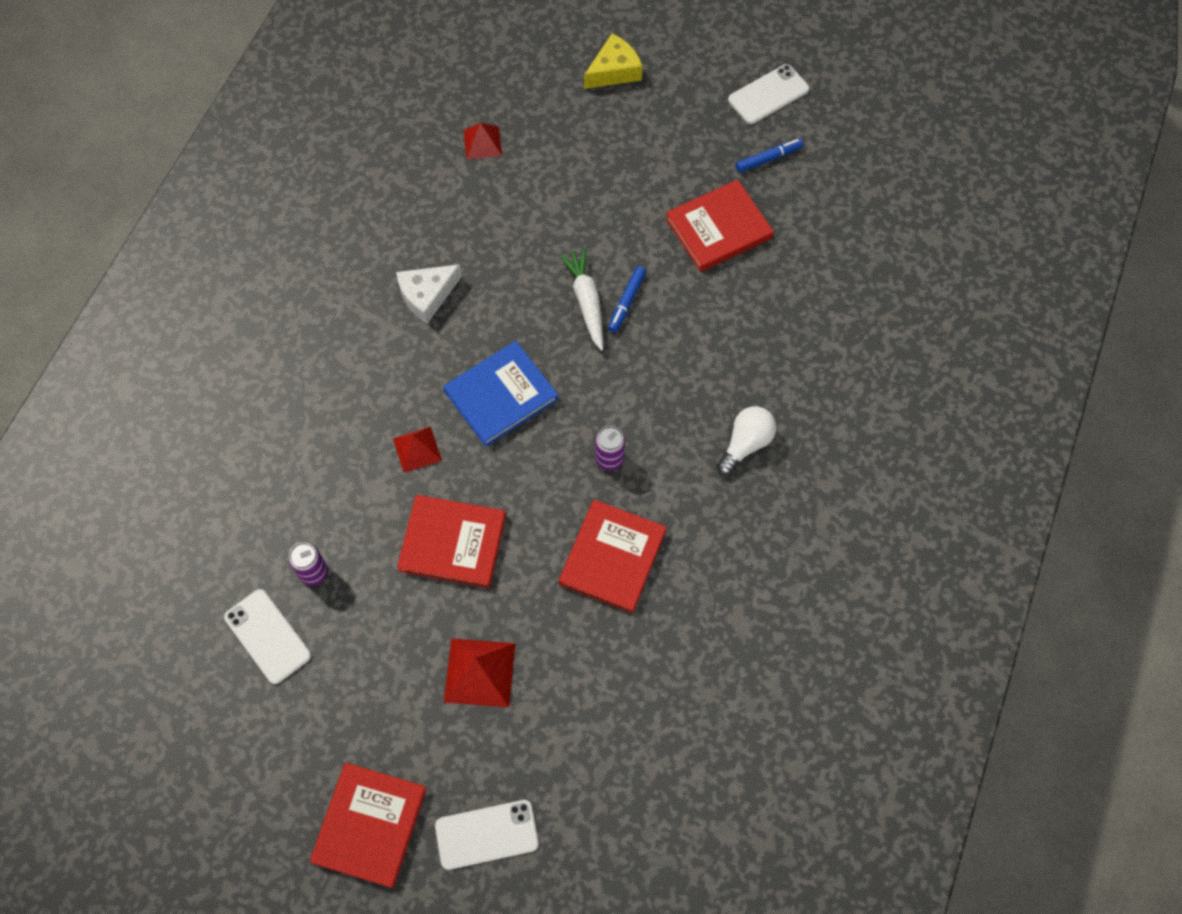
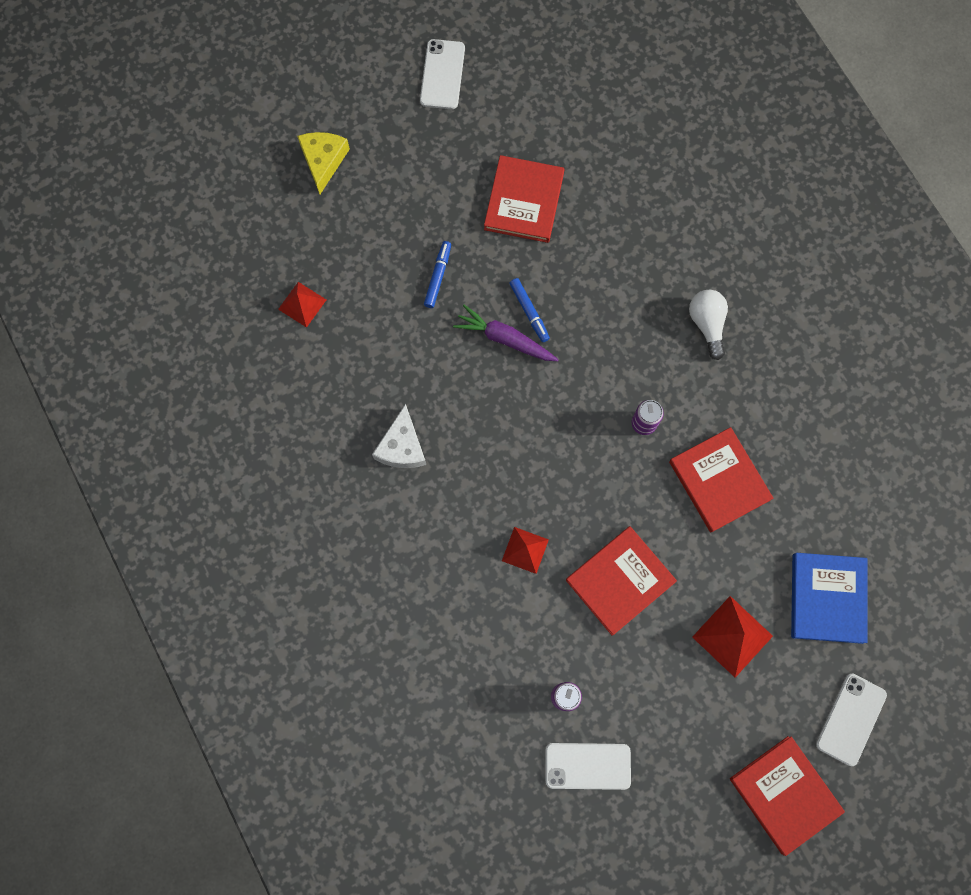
camera: 50 degrees left, 10 degrees up
(501, 395) = (531, 458): blue book -> blue book (827, 598)
(586, 302) = (505, 339): white carrot -> purple carrot
(768, 159) = (496, 120): blue marker -> blue marker (438, 276)

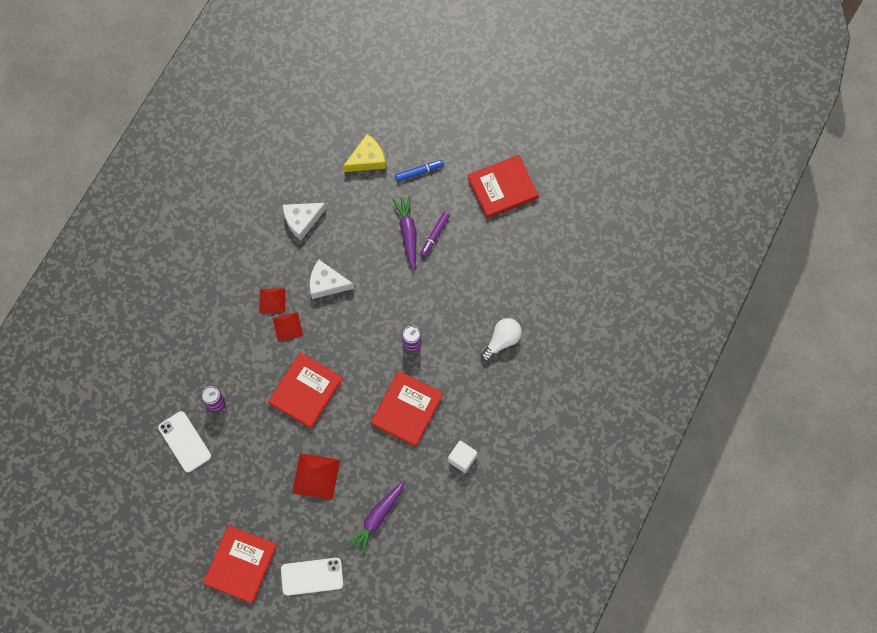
camera: 55 degrees right, 5 degrees down
(302, 304) = (348, 112): red pyramid -> red pyramid (272, 300)
(323, 161) = (444, 64): yellow cheese -> yellow cheese (367, 159)
(442, 74) = (549, 91): white phone -> none
(502, 470) = (327, 283): none -> white cheese
(529, 312) = (434, 236): blue marker -> purple marker
(620, 581) = (305, 391): red book -> red book turned 75 degrees counterclockwise
(817, 459) = (462, 459): none -> white cube
(827, 598) = (377, 517): blue book -> purple carrot

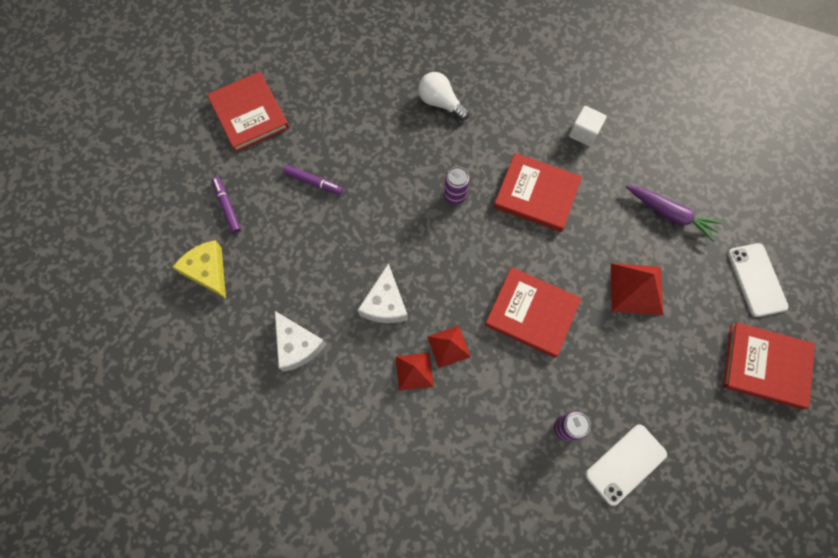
camera: 95 degrees left, 0 degrees up
(408, 233) = (311, 213): purple carrot -> none
(419, 172) = (227, 207): blue marker -> purple marker

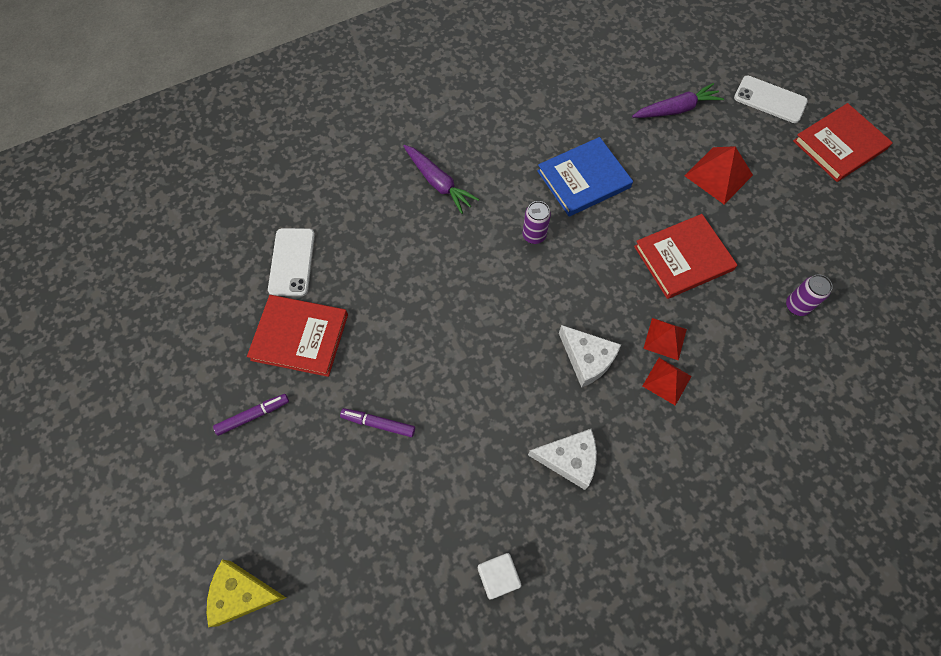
camera: 50 degrees left, 5 degrees down
(208, 271) = (429, 488): yellow cheese -> yellow cheese (242, 594)
(313, 182) = (421, 333): purple marker -> purple marker (253, 416)
(440, 103) = (438, 183): white light bulb -> purple carrot
(536, 194) = (583, 179): red book -> blue book
(584, 133) = (559, 109): white cube -> white cube (498, 577)
(625, 464) = (853, 288): white phone -> white phone (292, 262)

